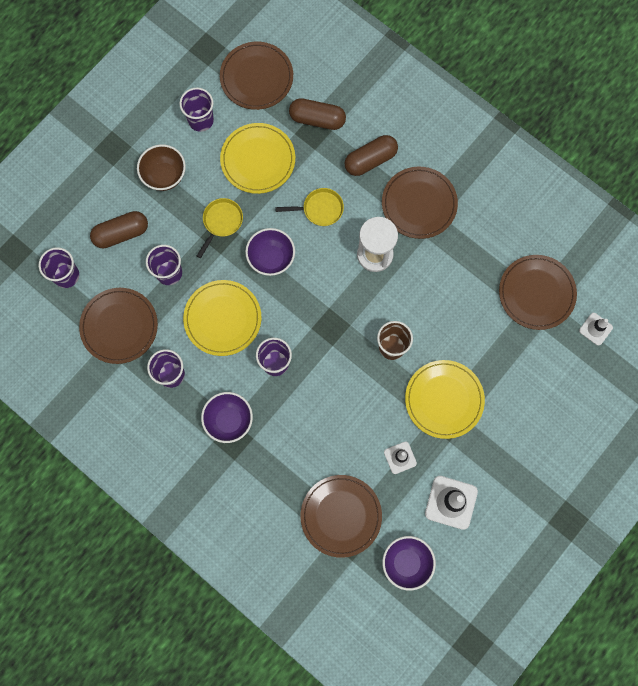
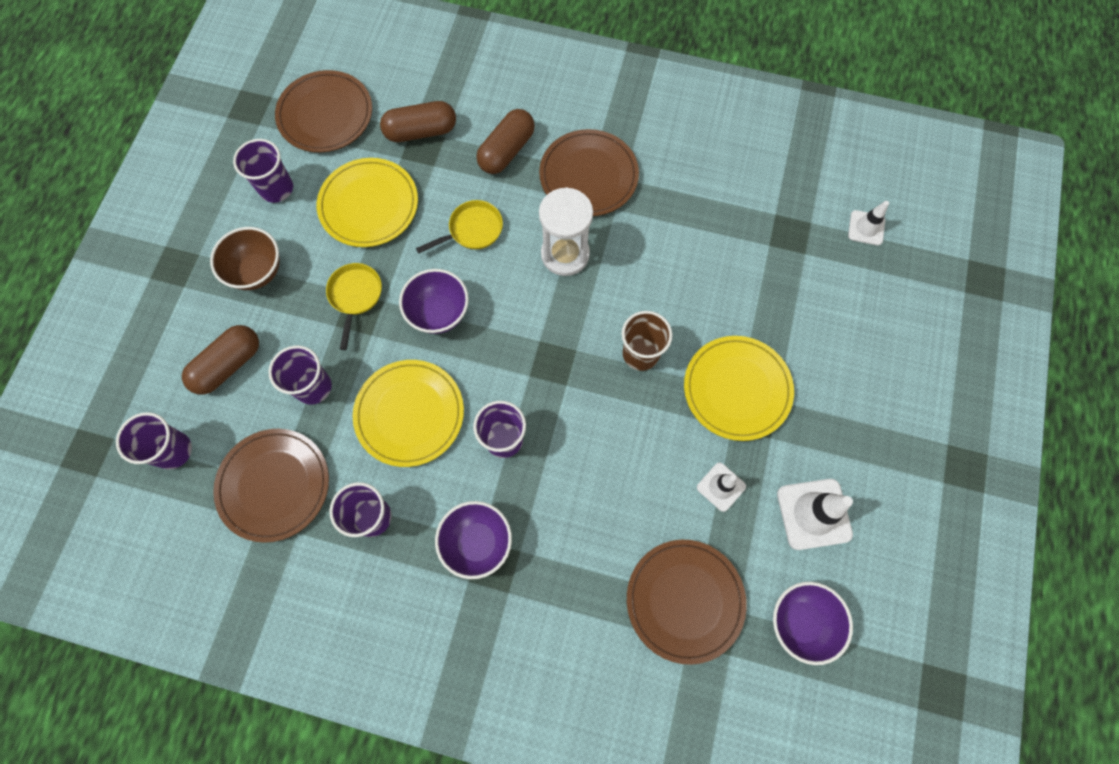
camera: 25 degrees left, 5 degrees down
(536, 293) = (777, 217): brown plate -> none

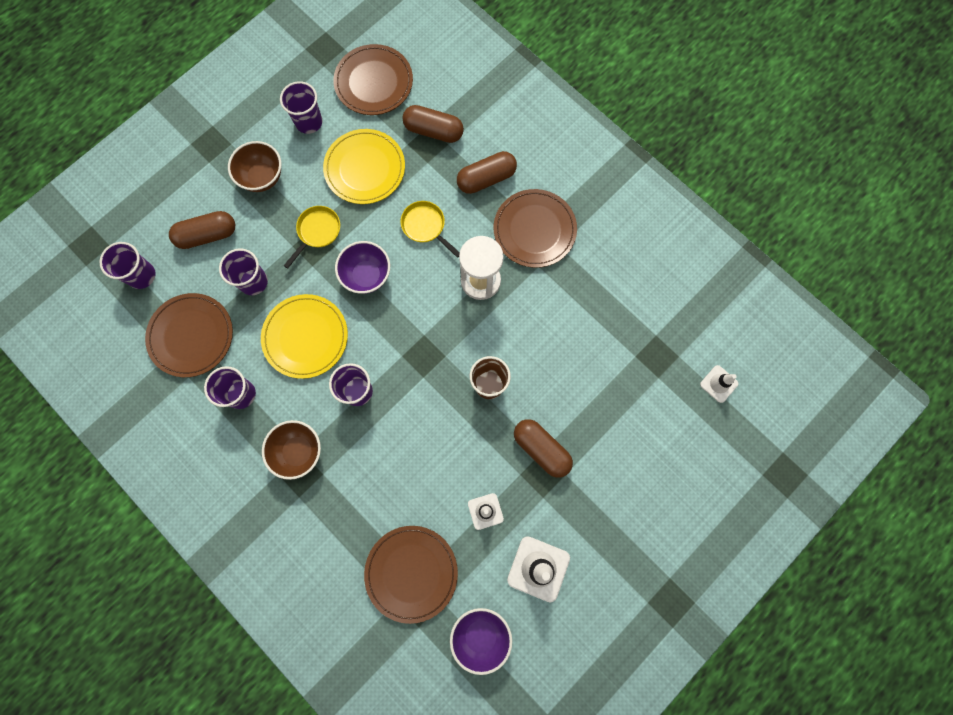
camera: 30 degrees right, 5 degrees up
(472, 230) = (425, 226): yellow pan -> yellow pan turned 135 degrees counterclockwise
(477, 542) = (298, 451): purple bowl -> brown bowl
(737, 389) = (541, 449): yellow plate -> brown capsule

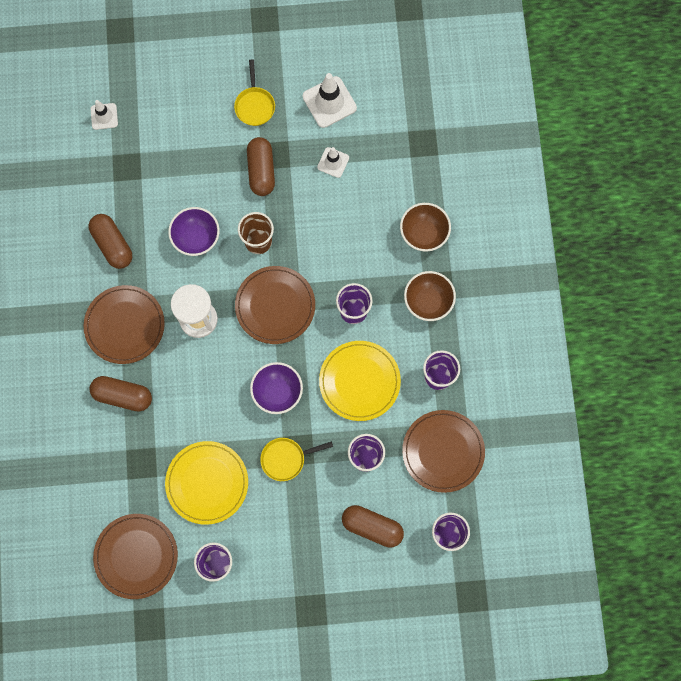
camera: 140 degrees left, 0 degrees up
(262, 177) = (292, 543): brown bowl -> brown bowl (423, 234)
(411, 573) = (413, 164): brown plate -> brown plate (275, 306)
(425, 226) = (202, 395): yellow pan -> yellow pan (255, 105)
(433, 131) = (127, 470): brown capsule -> brown capsule (112, 245)
(480, 635) = (399, 94): purple bowl -> purple bowl (196, 238)

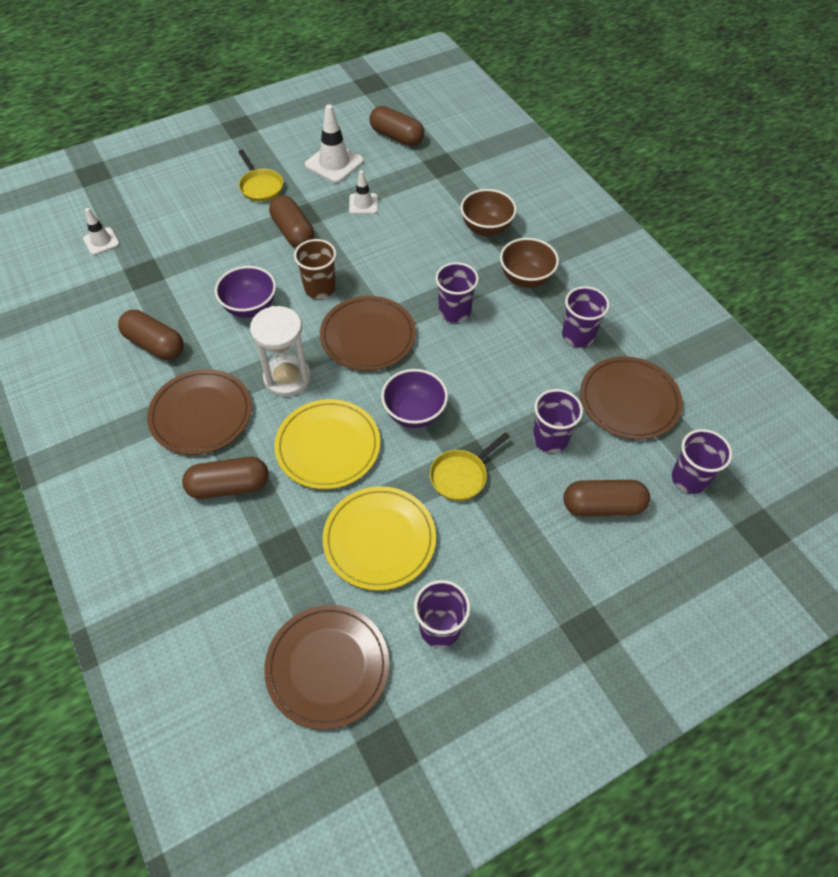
camera: 25 degrees left, 20 degrees down
(359, 381) = (499, 370): yellow plate -> yellow plate (328, 446)
(399, 91) = (396, 137): none -> brown capsule

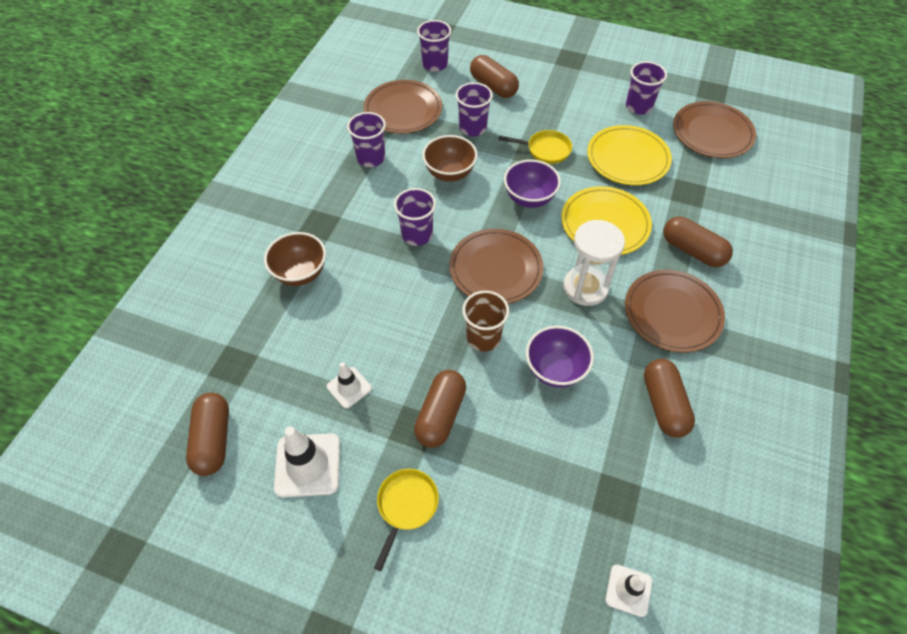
camera: 130 degrees left, 0 degrees up
(525, 278) = (339, 215): brown bowl -> brown bowl (450, 173)

